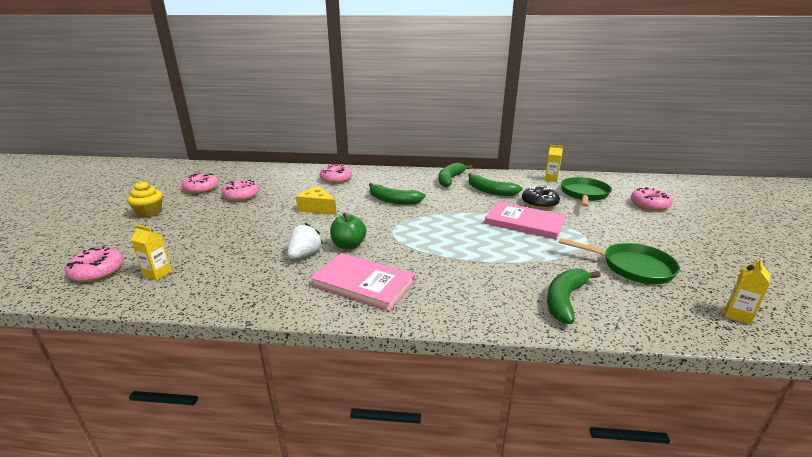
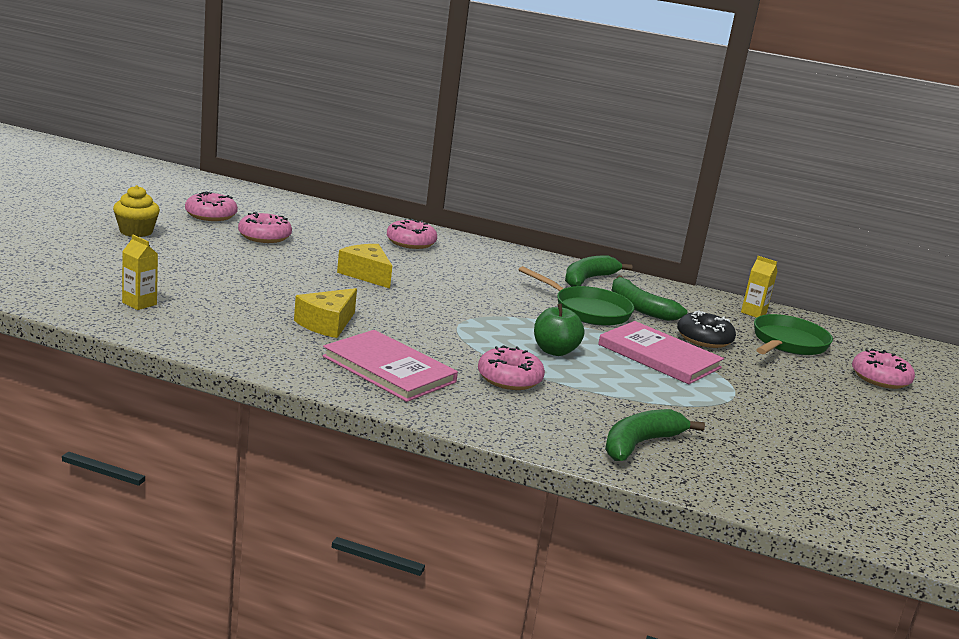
camera: 10 degrees right, 5 degrees down
(97, 271) = (69, 285): pink donut -> pink donut (509, 379)
(304, 254) = (327, 324): white strawberry -> yellow cheese
(348, 245) = (389, 327): green apple -> green apple (554, 351)
(393, 200) = (482, 288): green banana -> none
(632, 267) = (768, 436): green pan -> green pan (587, 310)
(737, 315) = (859, 510): yellow carton -> none

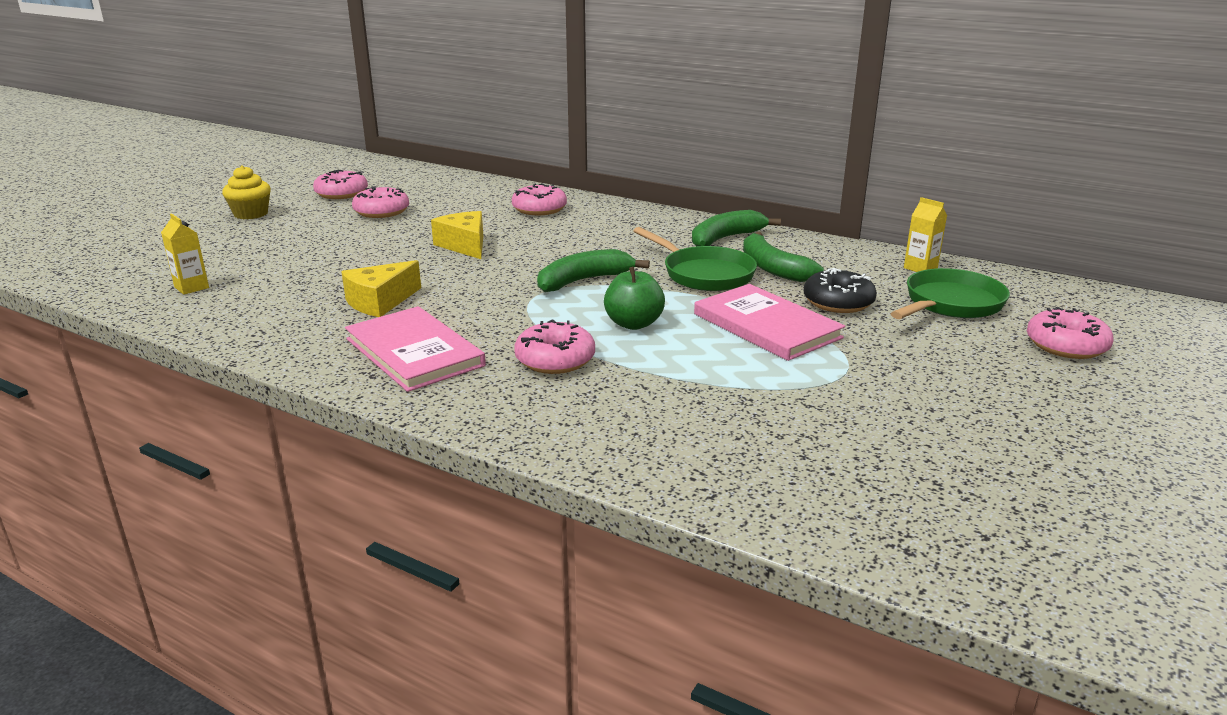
camera: 15 degrees right, 5 degrees up
(640, 444) = (678, 442): green banana -> green banana (583, 281)

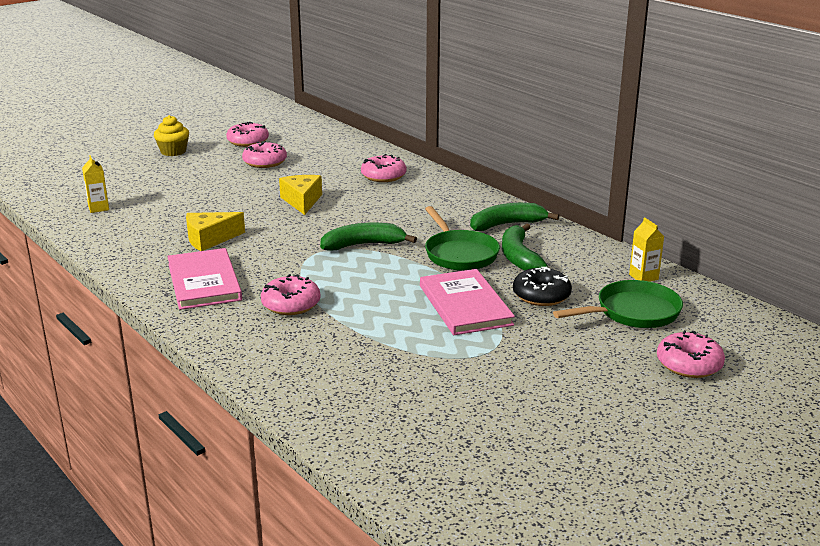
camera: 20 degrees right, 0 degrees up
(633, 324) = (369, 286): green apple -> none

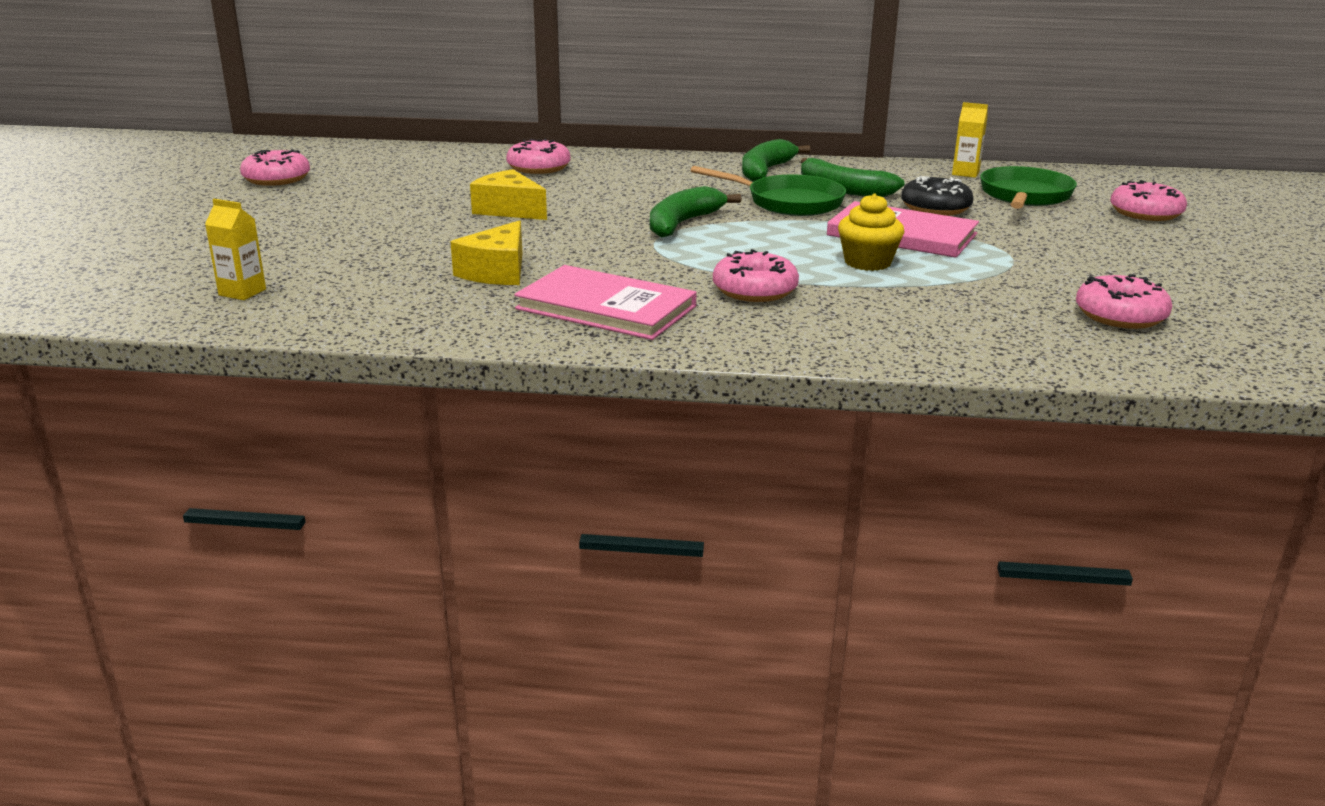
camera: 45 degrees left, 0 degrees up
(173, 151) = (191, 212): yellow cupcake -> yellow cupcake (867, 262)
(265, 162) = (358, 191): pink donut -> pink donut (1120, 316)

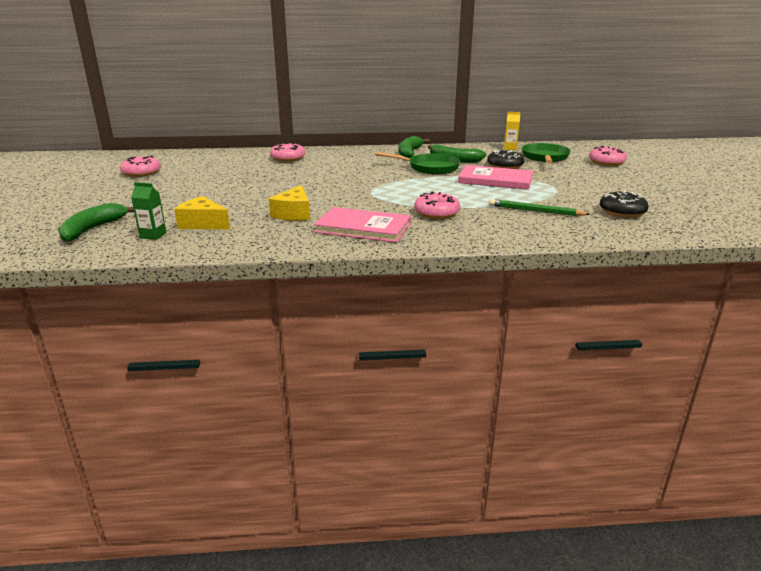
camera: 10 degrees left, 0 degrees up
(242, 292) = (153, 235): yellow carton -> green carton
(509, 210) = (283, 181): yellow cheese -> yellow cheese (203, 224)
(682, 223) = (380, 182): green banana -> green banana (92, 229)
(867, 262) = (486, 195): yellow cupcake -> none
(947, 300) = (536, 211): none -> green pencil
(1120, 316) = (622, 212): pink donut -> black donut

